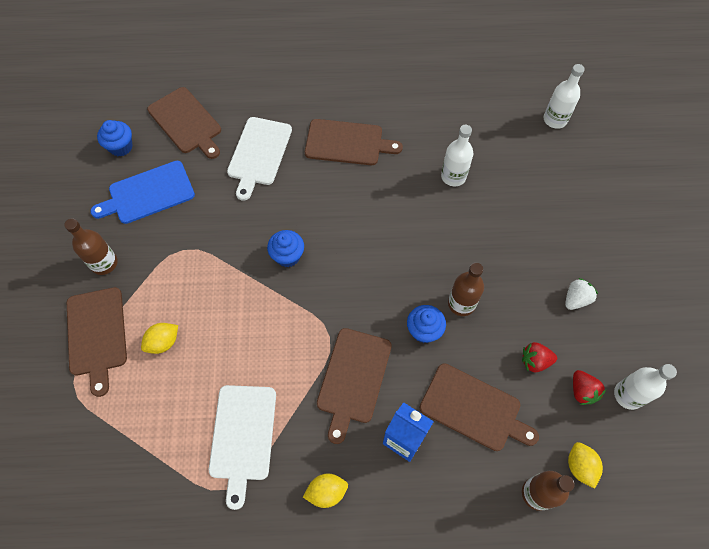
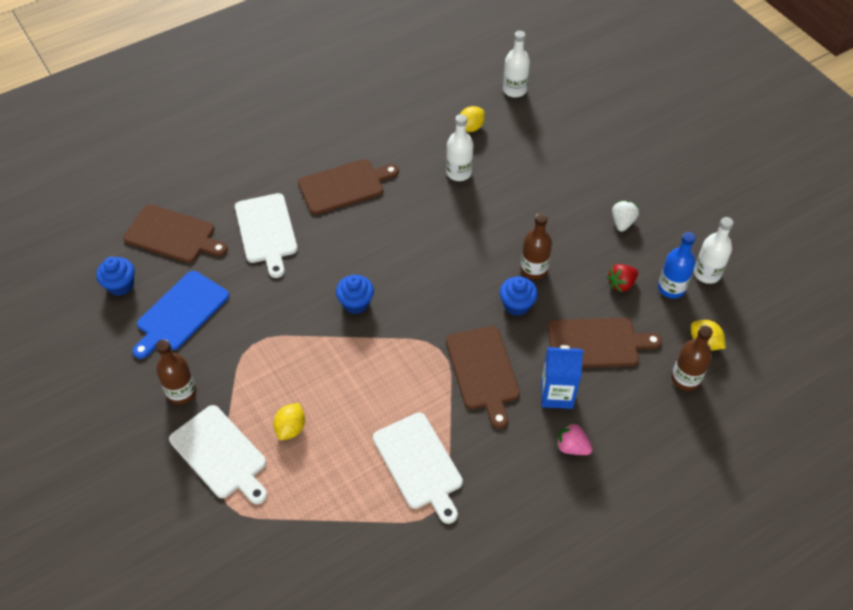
camera: 30 degrees left, 10 degrees down
(97, 335) = (220, 454): brown cutting board -> white cutting board
(326, 492) = (521, 467): yellow lemon -> yellow lemon (470, 128)
(384, 500) = (572, 447): none -> pink strawberry
(582, 391) = (671, 288): red strawberry -> blue bottle

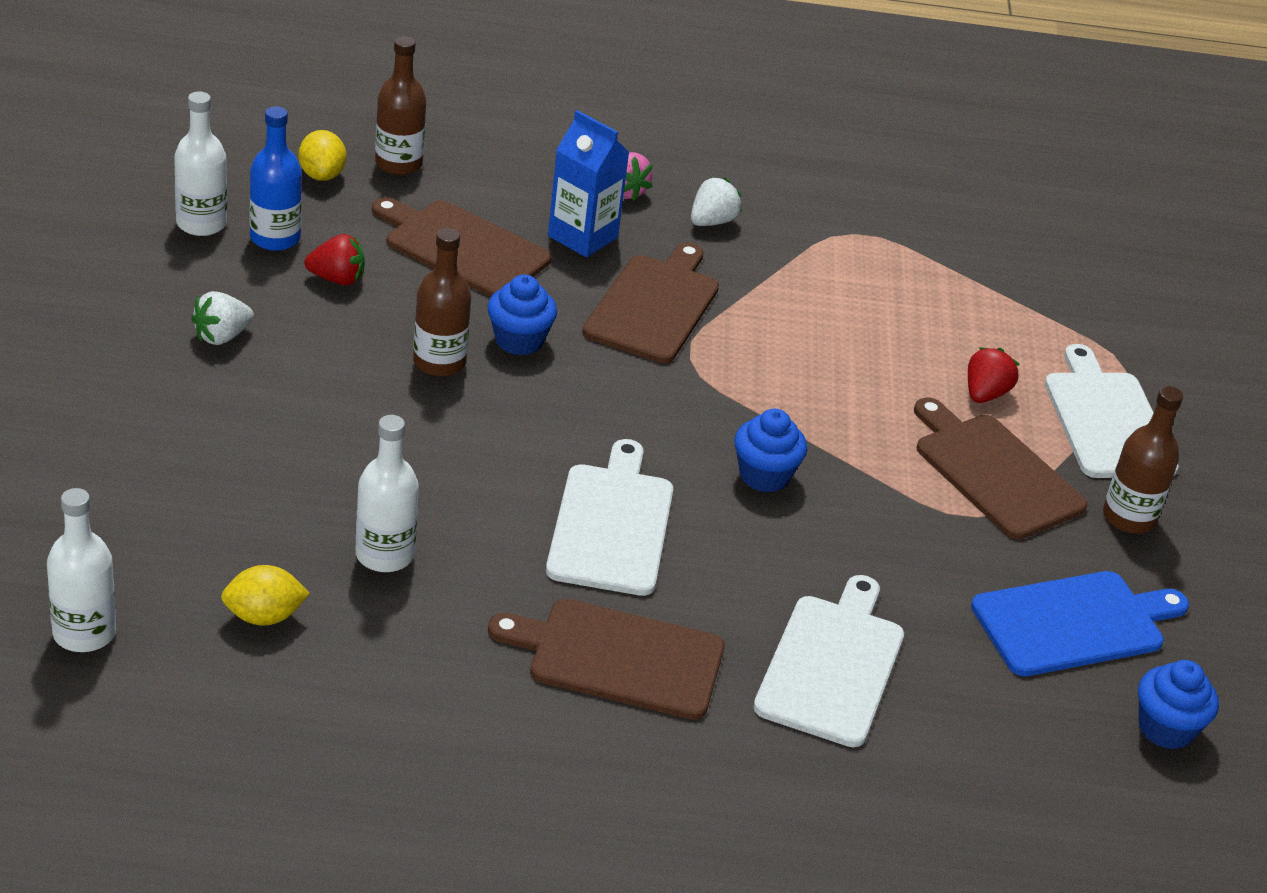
camera: 150 degrees left, 15 degrees down
(173, 235) = (1019, 762): brown cutting board -> brown cutting board (994, 472)
(291, 428) = (985, 394): yellow lemon -> red strawberry
(419, 464) = (835, 276): white cutting board -> white cutting board (611, 524)
(511, 458) = (712, 221): none -> white strawberry

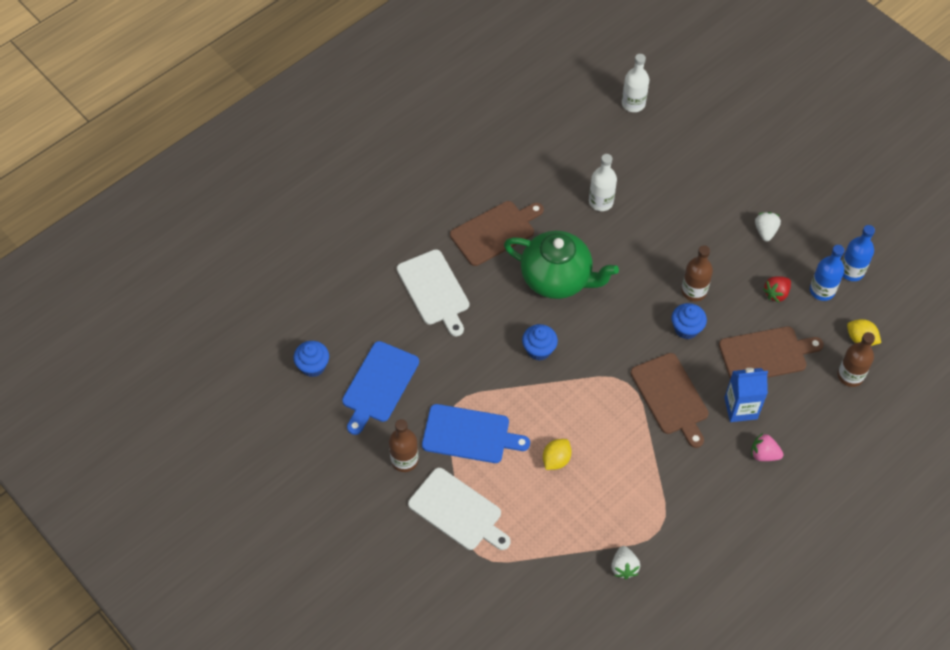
camera: 140 degrees right, 20 degrees up
(201, 223) = (851, 271): white bottle -> blue bottle
(264, 616) = (600, 151): yellow lemon -> yellow lemon (556, 460)
(611, 524) = (557, 279): white cutting board -> green teapot
(712, 221) = (713, 473): white strawberry -> white strawberry (624, 567)
(985, 394) = (513, 477): red strawberry -> none
(994, 472) = (469, 434): brown cutting board -> blue cutting board

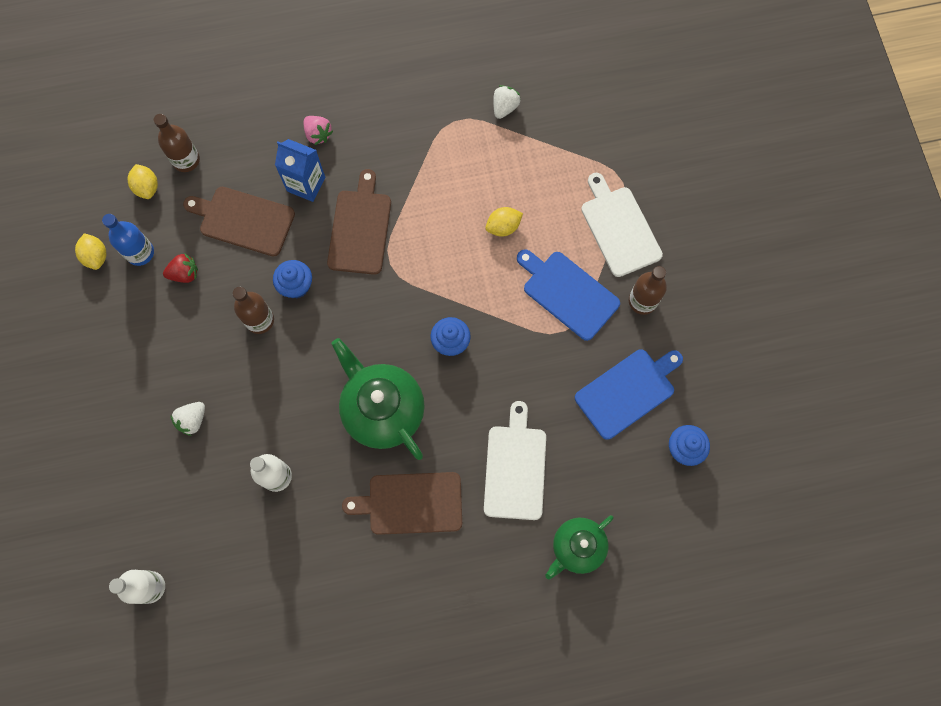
camera: 150 degrees left, 15 degrees up
(359, 263) = (577, 547): none -> green teapot
(765, 231) = (140, 345): white strawberry -> white strawberry (192, 420)
(851, 271) = (96, 256): blue bottle -> yellow lemon

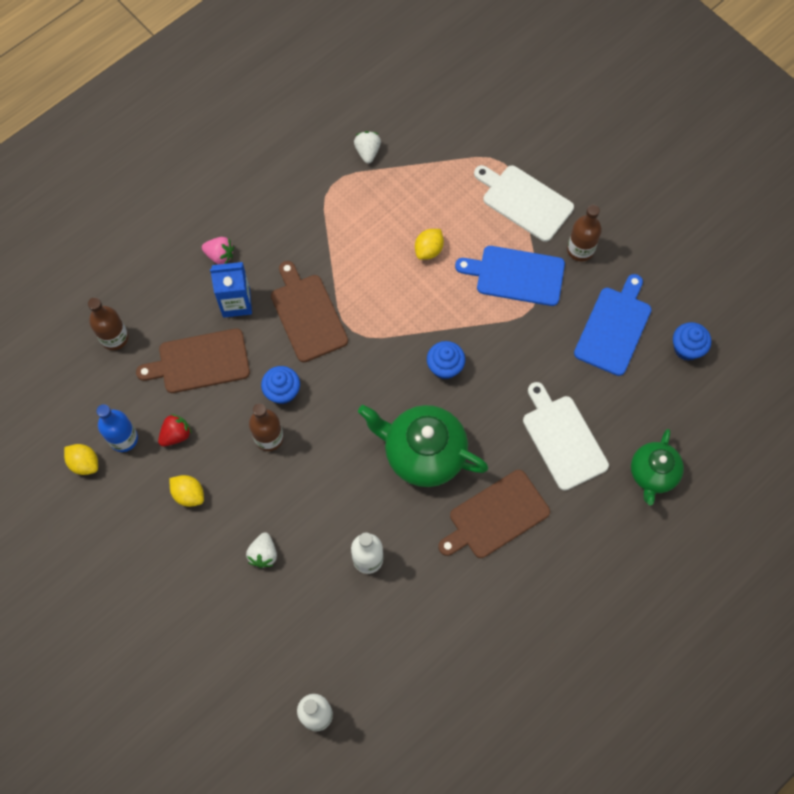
camera: 30 degrees left, 5 degrees down
(147, 187) = (93, 379): yellow lemon -> yellow lemon (189, 494)

